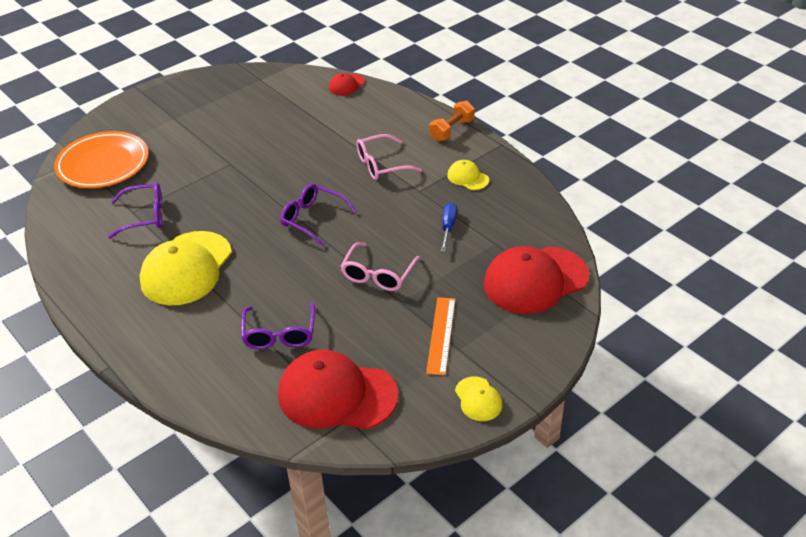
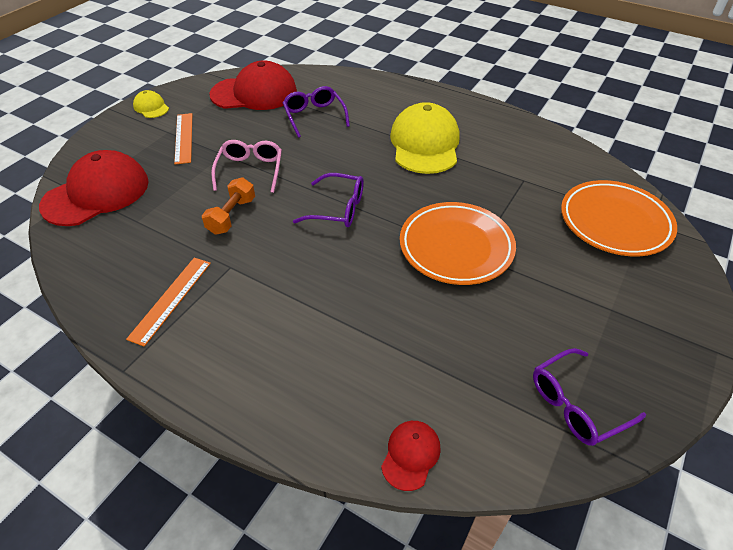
camera: 160 degrees right, 5 degrees up
(145, 216) = (507, 178): purple glasses -> purple glasses (576, 404)
(240, 171) = (456, 247): none -> orange plate
(381, 165) = (289, 294): pink glasses -> none
(448, 227) = (189, 229): blue screwdriver -> none
(452, 130) = (202, 383): orange dumbbell -> orange dumbbell (232, 216)
(468, 177) = (171, 299): yellow cap -> orange ruler

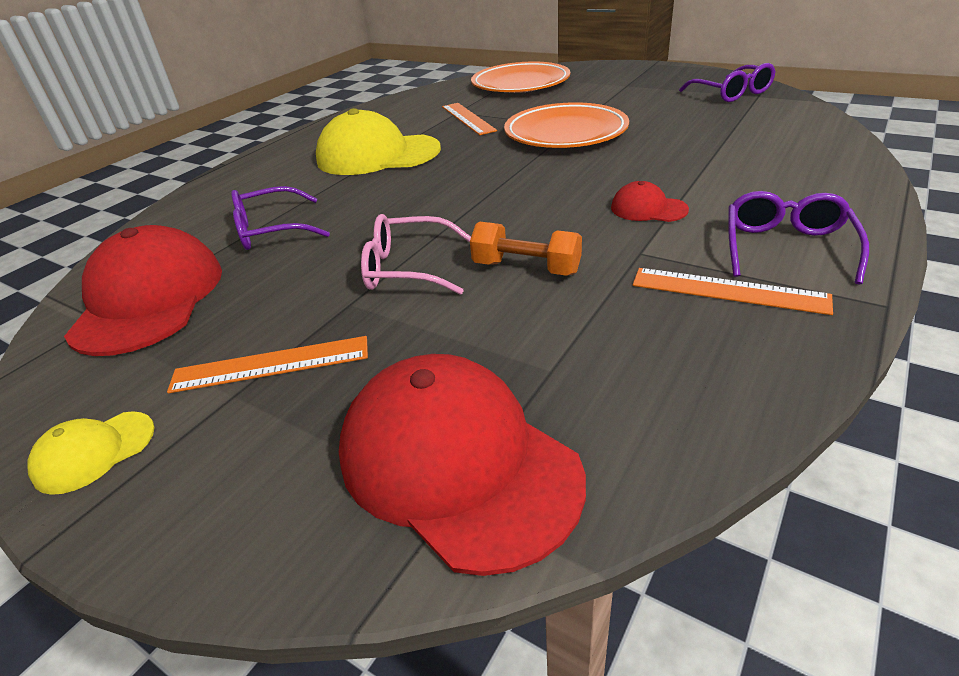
camera: 85 degrees left, 10 degrees down
(338, 209) = (506, 193): purple glasses -> purple glasses (786, 247)
(411, 455) = (832, 137): red cap -> red cap (648, 209)
(504, 187) = (468, 118): none -> orange ruler

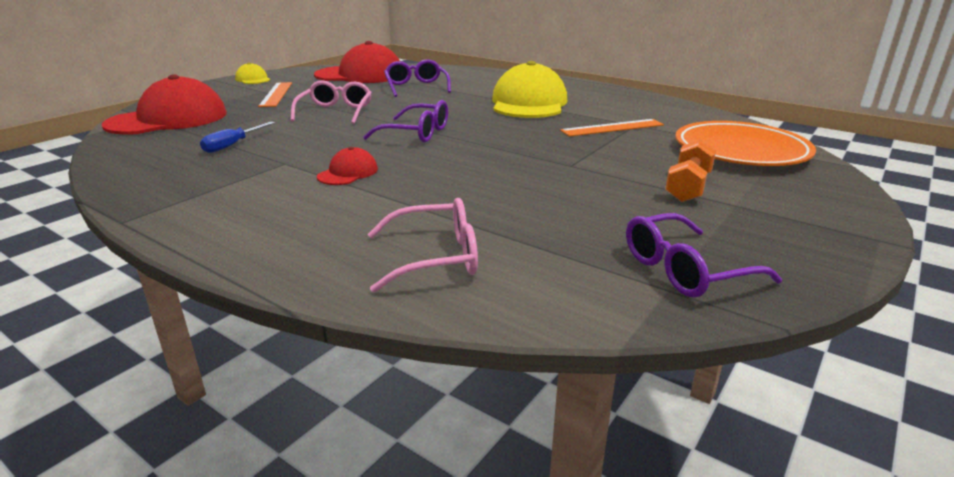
camera: 90 degrees right, 10 degrees down
(526, 268) = (303, 135): orange dumbbell -> orange dumbbell (688, 187)
(565, 133) = (548, 160): orange plate -> none
(591, 315) = (233, 145): none -> blue screwdriver
(728, 291) = (206, 179): orange ruler -> none
(785, 147) = (436, 257): none -> pink glasses
(786, 247) = (232, 207): purple glasses -> purple glasses (417, 133)

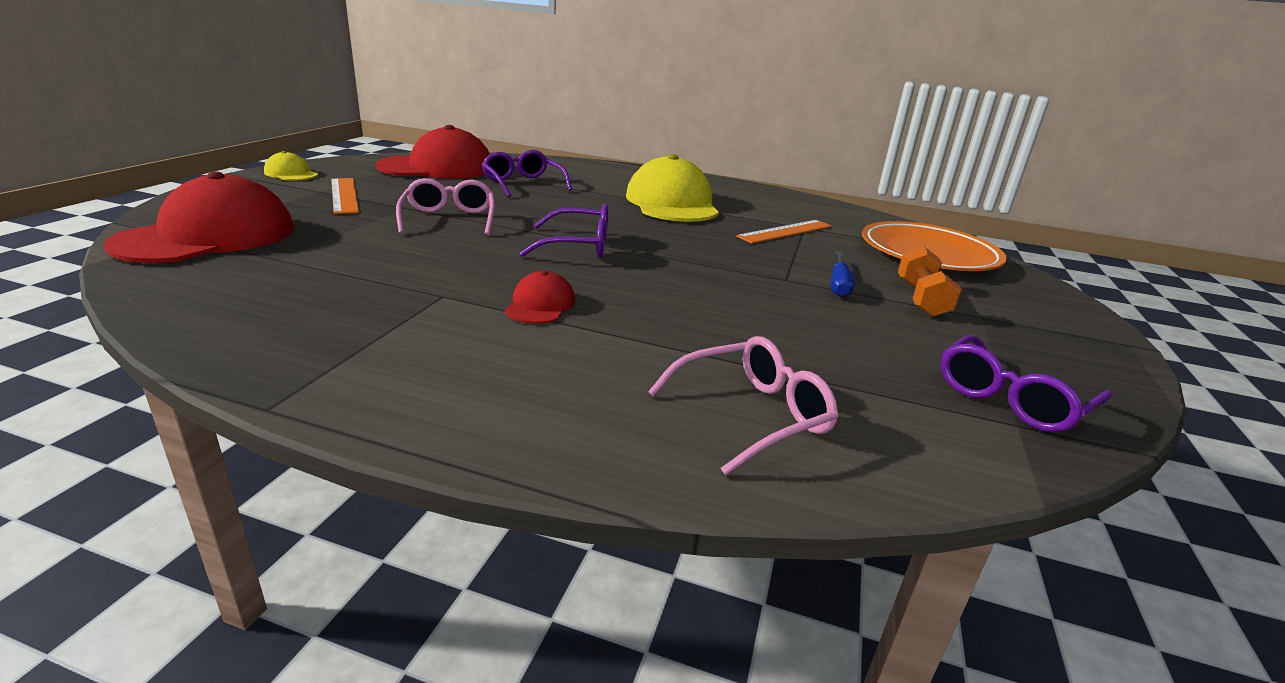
camera: 20 degrees left, 0 degrees up
(233, 145) = (344, 272): blue screwdriver -> blue screwdriver (838, 284)

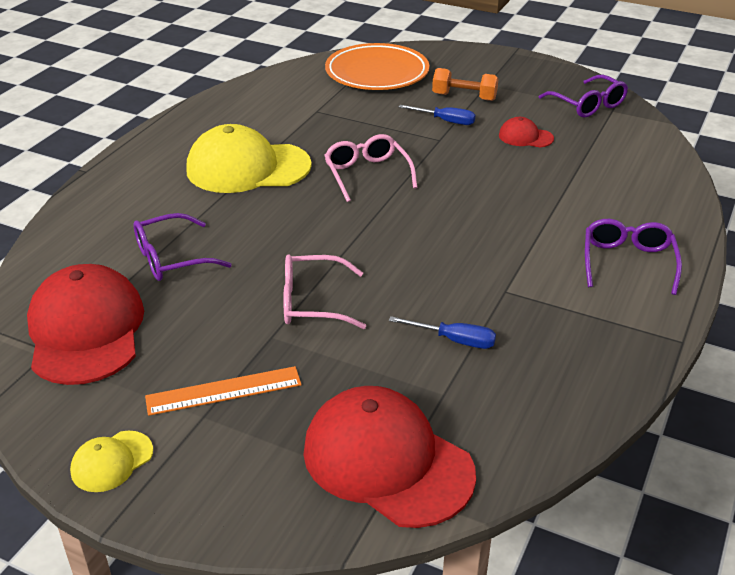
camera: 80 degrees left, 10 degrees up
(362, 267) = (454, 340): none -> blue screwdriver
(540, 305) = (511, 245): red cap -> red cap (525, 137)
(579, 246) = (381, 226): purple glasses -> purple glasses (628, 262)
(752, 414) = (629, 180): pink glasses -> pink glasses (367, 174)
(786, 231) = (330, 121): orange ruler -> none

